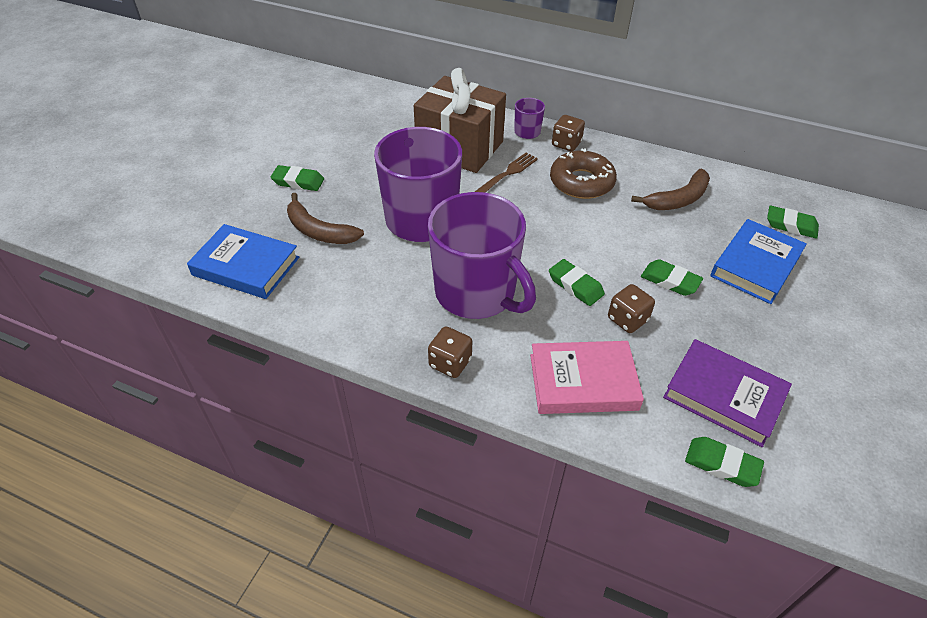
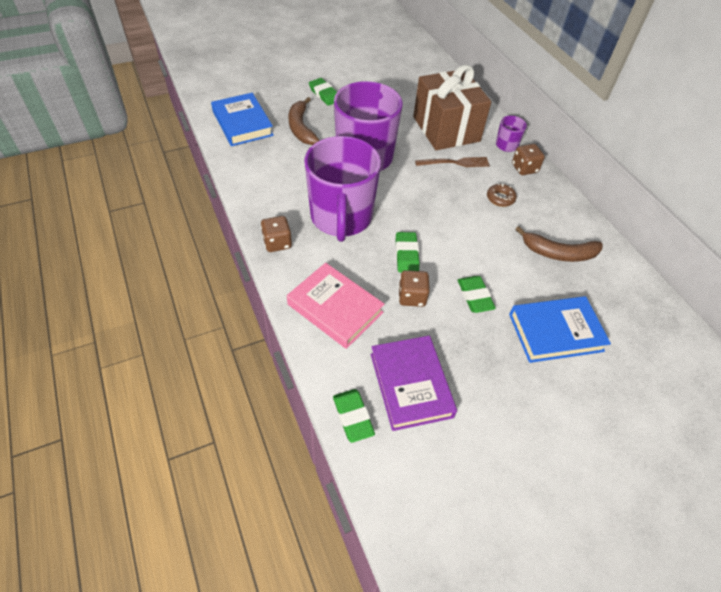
camera: 40 degrees right, 5 degrees up
(581, 182) = (500, 198): brown donut -> brown donut, size x0.51
(791, 225) = (628, 329): green eraser -> none

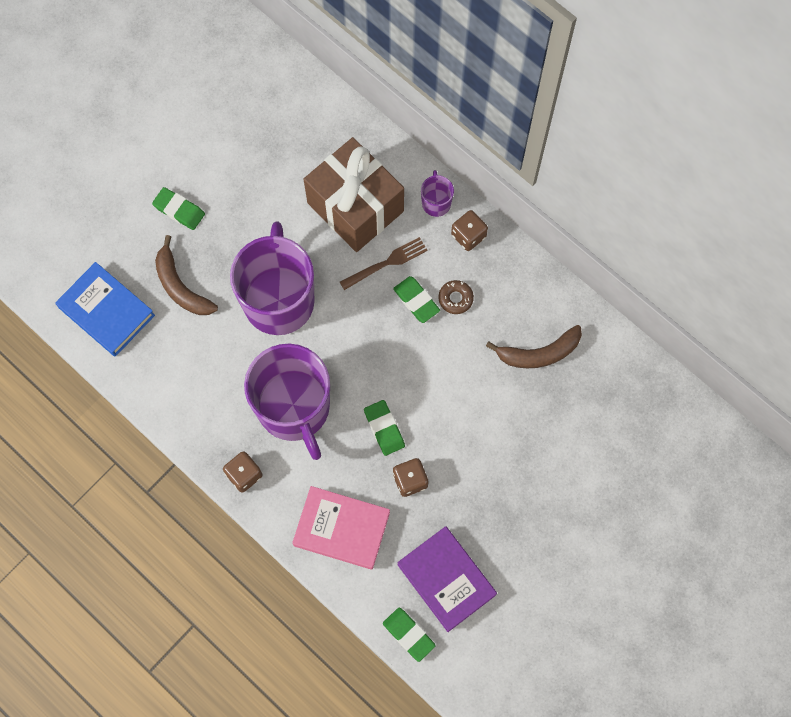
camera: 20 degrees left, 20 degrees up
(475, 296) = (471, 451): green eraser -> green eraser (416, 301)
(555, 332) = (561, 459): blue book -> none

